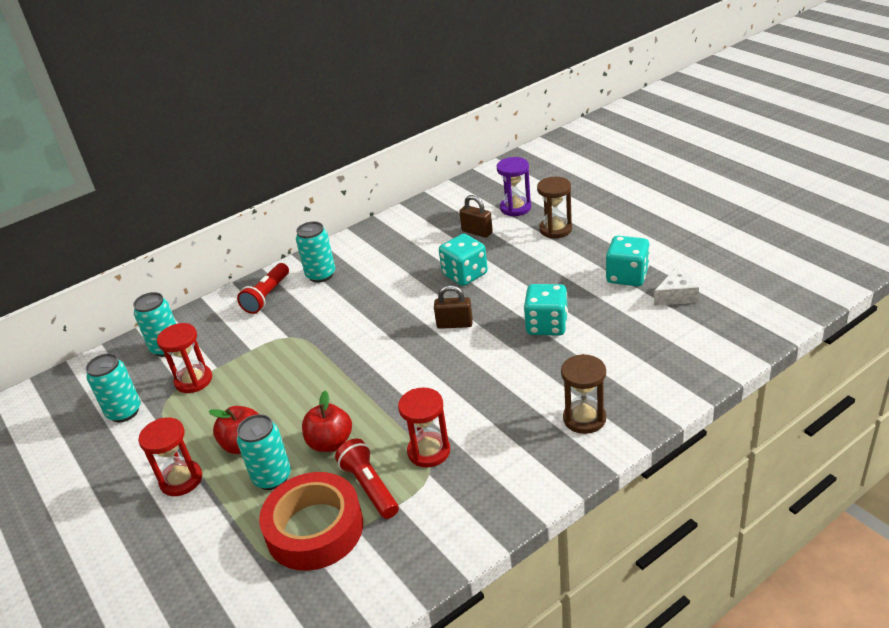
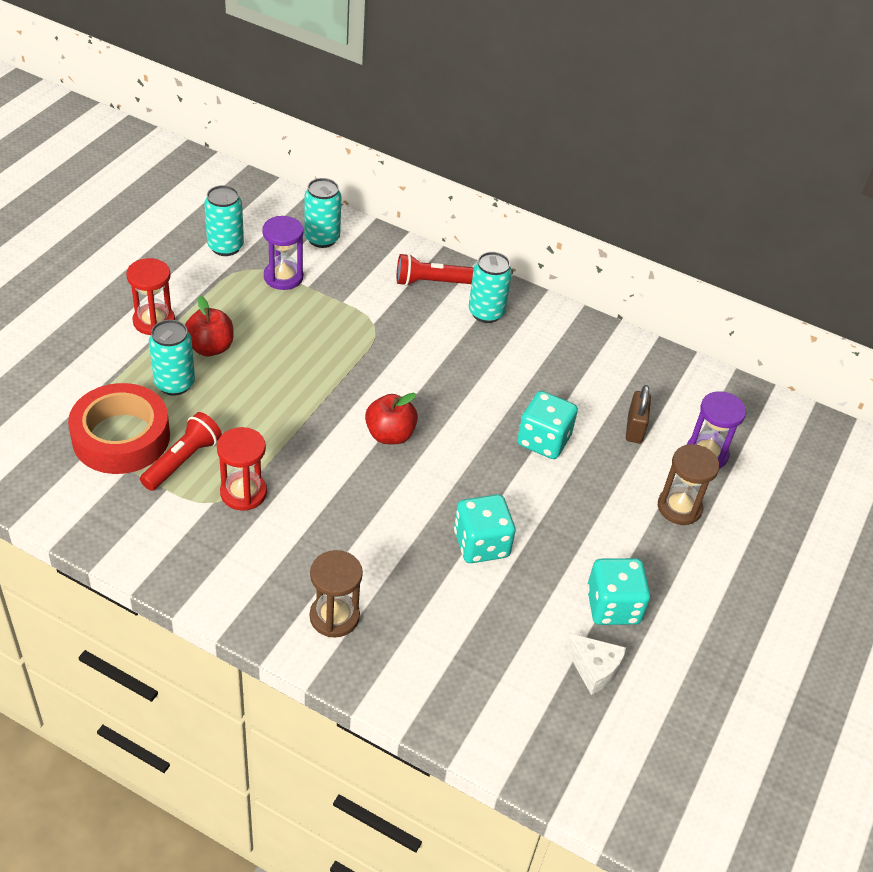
camera: 55 degrees right, 10 degrees up
(193, 380) = (283, 277): red hourglass -> purple hourglass
(330, 443) = (231, 411): red apple -> red apple (390, 435)
(454, 324) = (449, 457): brown padlock -> none

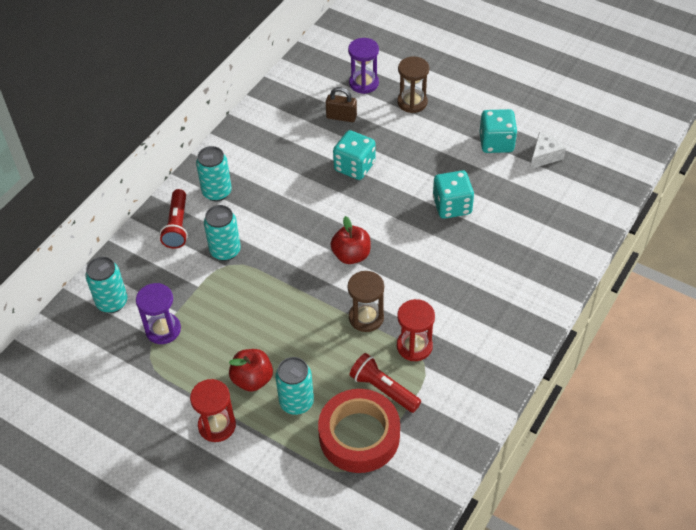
camera: 80 degrees left, 5 degrees up
(225, 247) = (116, 376): turquoise can -> turquoise can (225, 251)
(334, 616) = (522, 287): brown hourglass -> brown hourglass (366, 317)

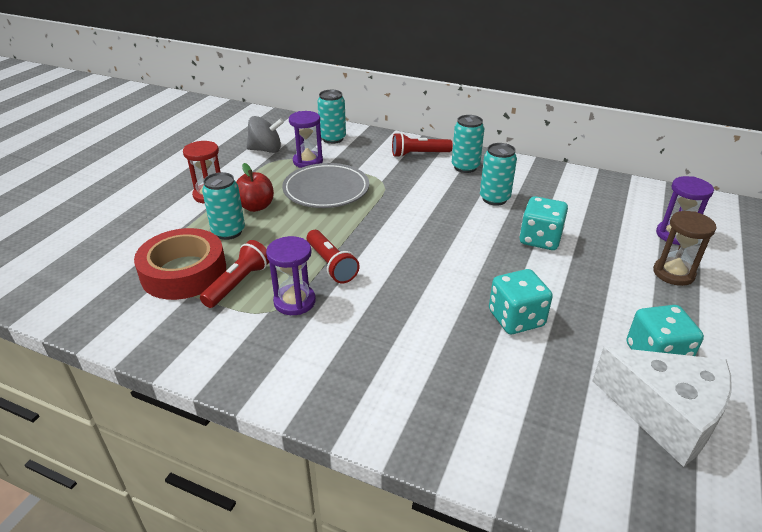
camera: 80 degrees right, 15 degrees down
(120, 372) = (266, 150): none -> grey spinning top
(225, 251) = (398, 178): turquoise can -> turquoise can (494, 199)
(234, 315) = (326, 190): none -> grey plate
(341, 117) = (609, 224): brown padlock -> none
(351, 255) = (413, 248): red apple -> none
(366, 317) = (331, 264): brown hourglass -> red flashlight
(414, 346) = (294, 301): red hourglass -> purple hourglass
(544, 156) = (665, 414): white cheese -> white cheese, size x1.97

